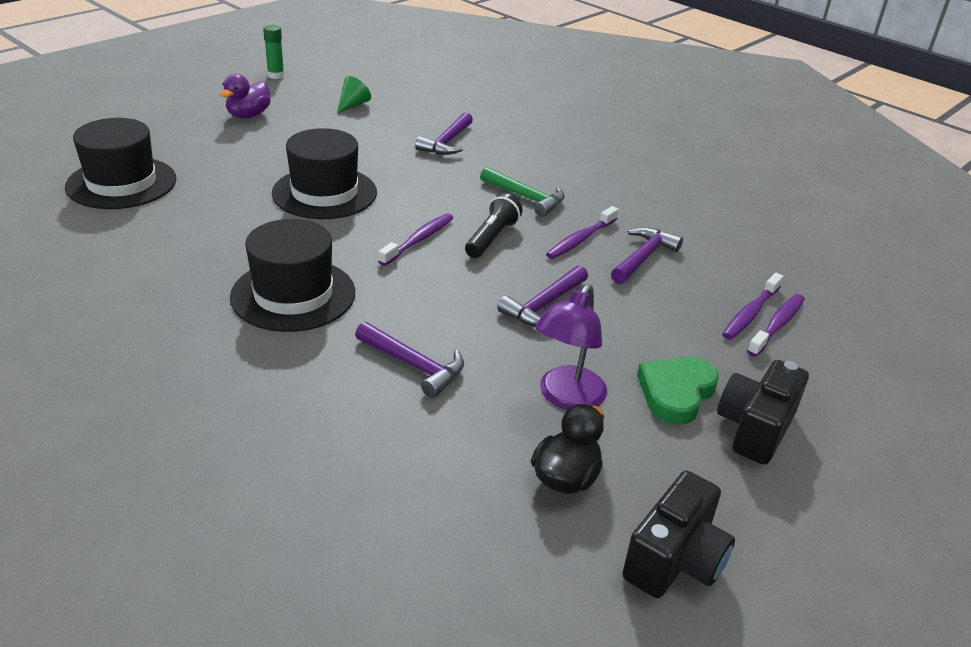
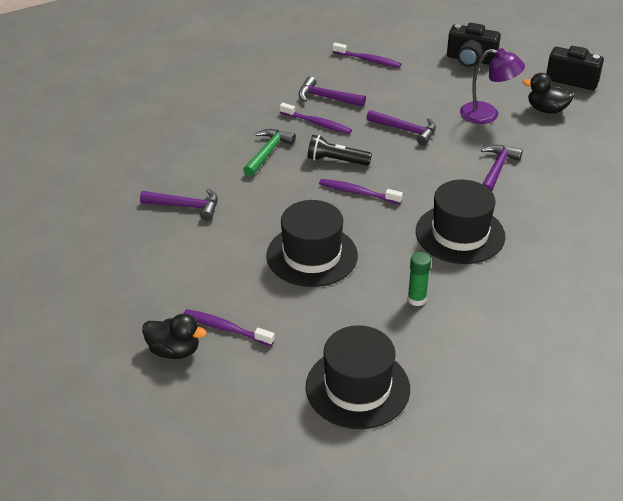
camera: 100 degrees left, 5 degrees up
(248, 115) = (174, 351): purple duck -> black duck
(276, 75) = (55, 363): green glue stick -> green glue stick (416, 299)
(352, 105) = (122, 282): green cone -> none
(676, 393) = (458, 82): green heart -> none
(777, 325) = (375, 52): purple toothbrush -> purple toothbrush (225, 328)

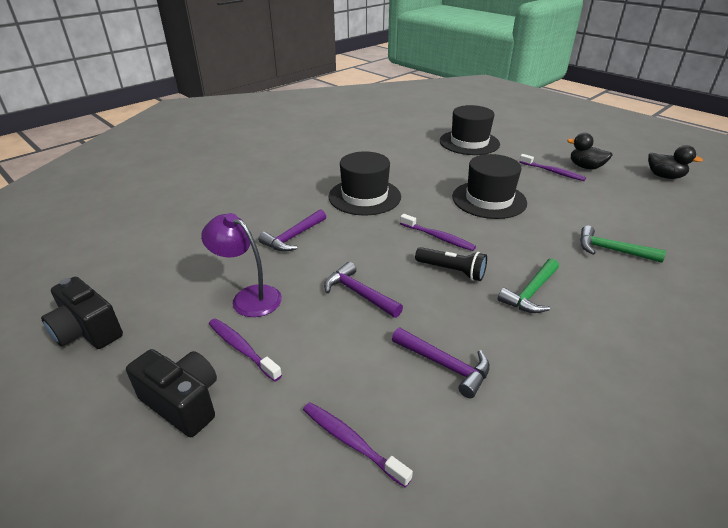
camera: 165 degrees left, 5 degrees down
(186, 206) = (611, 250): purple hammer -> green hammer
(317, 123) = (466, 323): purple toothbrush -> purple toothbrush (242, 348)
(416, 299) = (418, 169): green glue stick -> none
(546, 110) = (175, 291): black duck -> black duck (664, 176)

